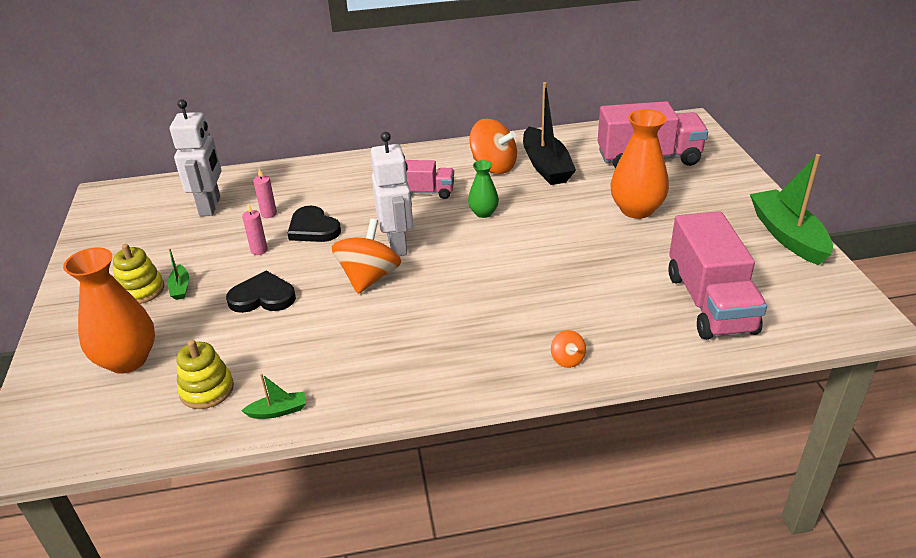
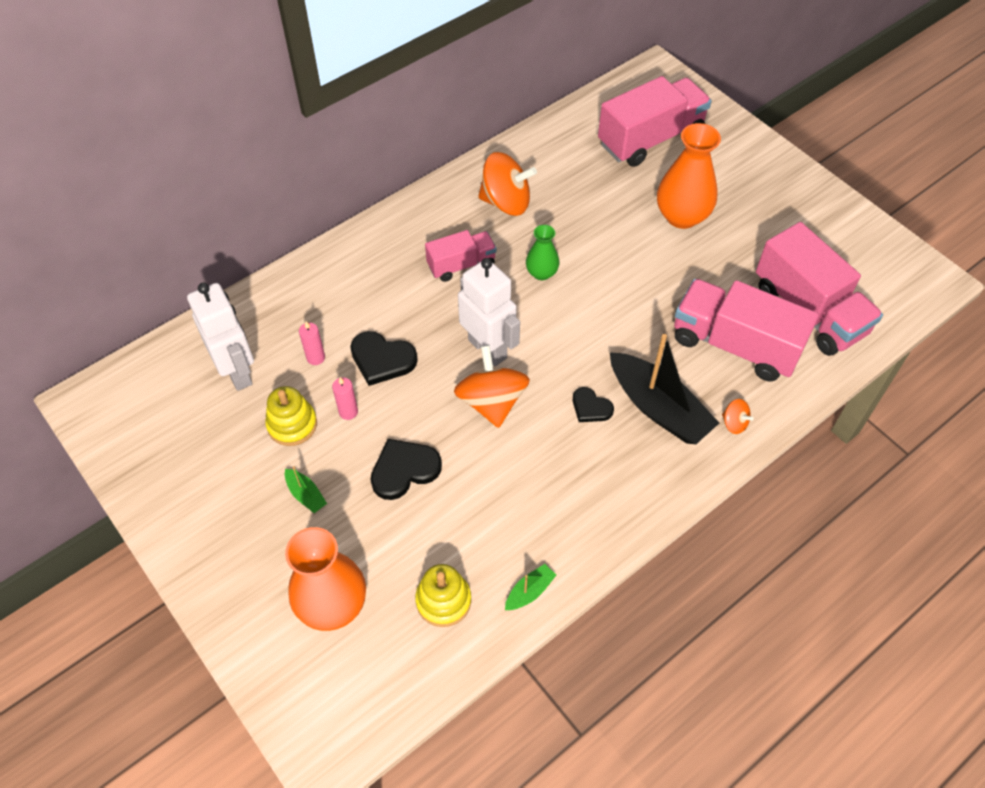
camera: 30 degrees left, 20 degrees up
(141, 290) = (265, 516): yellow stacking toy -> yellow stacking toy (292, 424)
(446, 306) = (590, 407): none -> black heart
(546, 166) = (559, 184): black boat -> black boat (658, 408)
(615, 305) = (735, 345): none -> pink truck
(787, 235) = (826, 203): green boat -> none

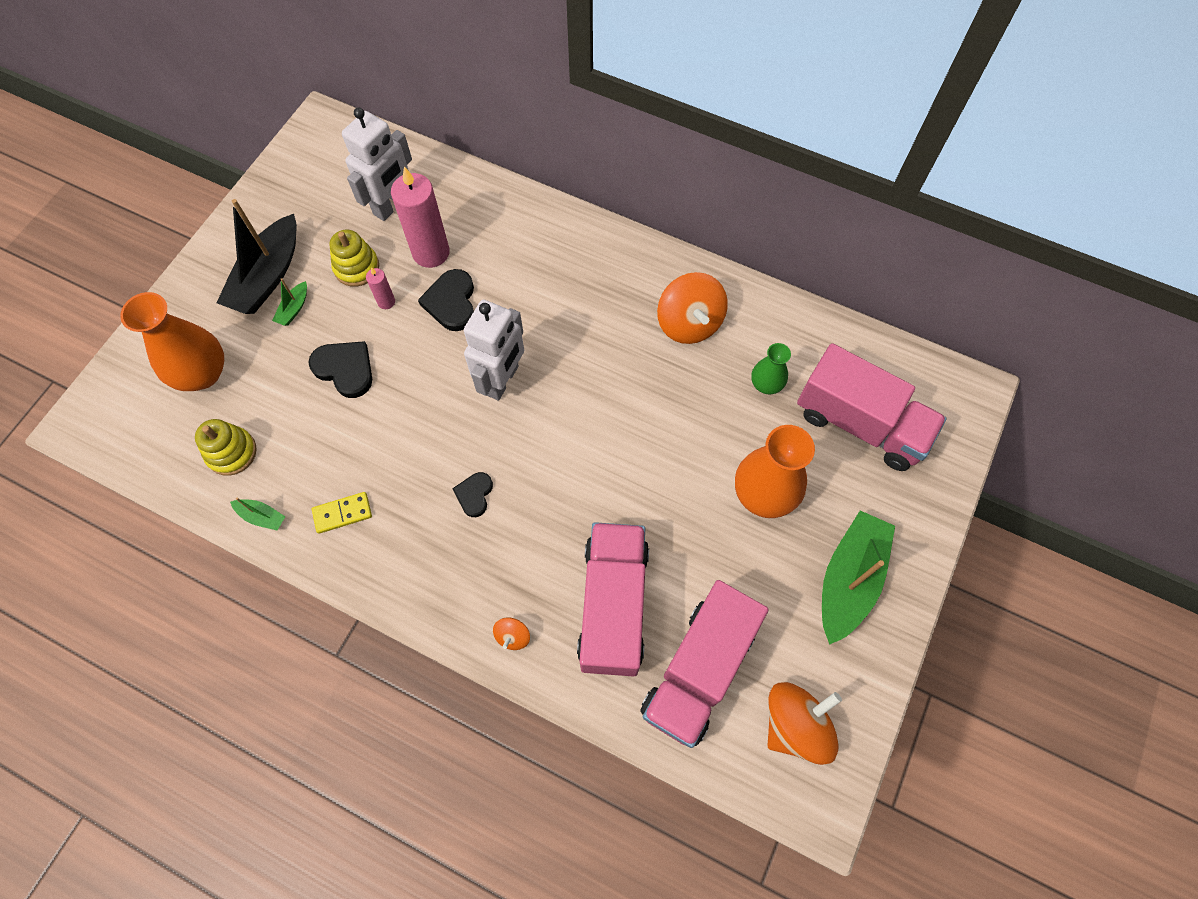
camera: 65 degrees right, 10 degrees up
(315, 357) = (431, 252): pink candle -> pink candle, size x2.14
(461, 265) = (590, 318): pink truck -> none
(491, 402) = (444, 408): orange spinning top -> orange spinning top (795, 725)
(541, 273) = (615, 390): green vase -> green vase (766, 384)
(560, 519) = (342, 513): none -> yellow domino
(658, 408) = (500, 557): black boat -> black boat (268, 277)
(772, 196) = (849, 579): none -> green boat

